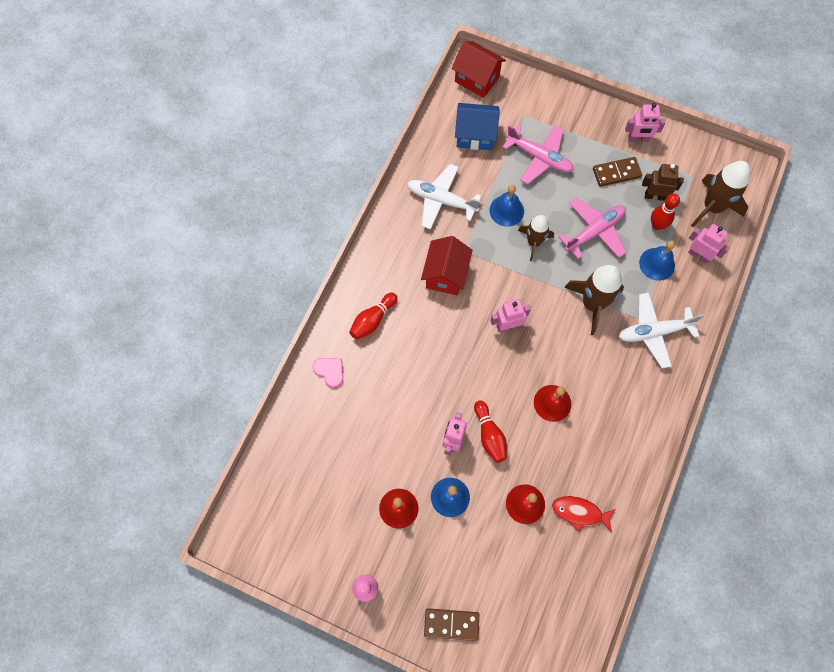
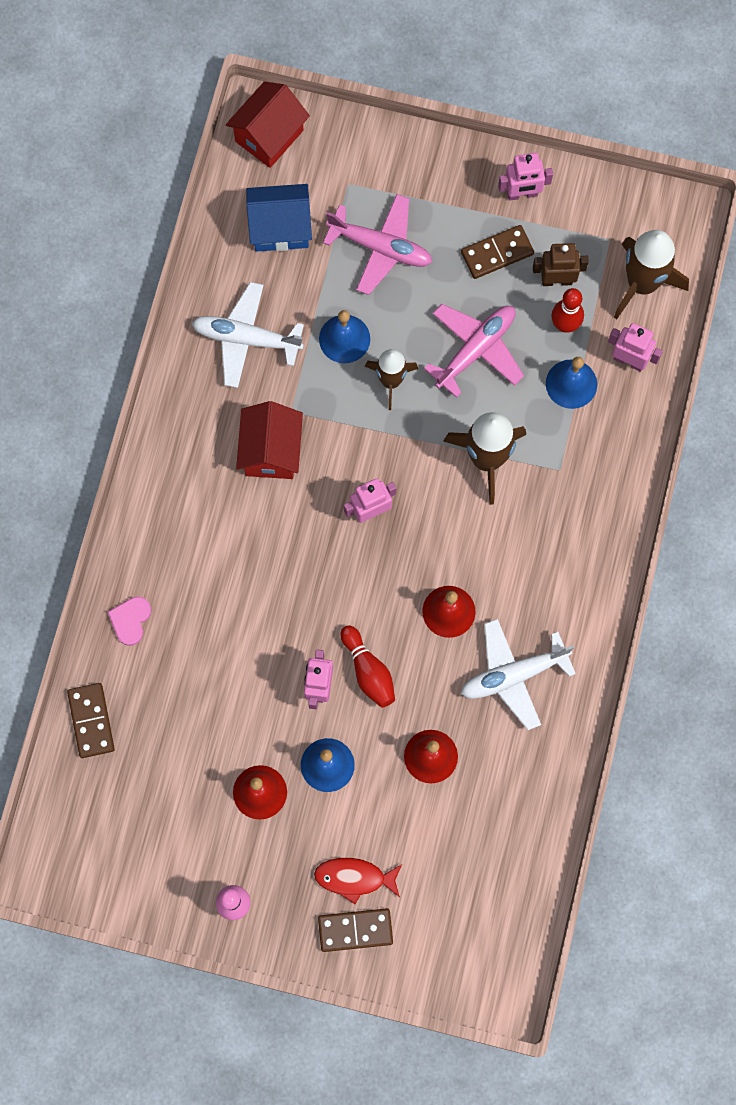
camera: 10 degrees left, 5 degrees up
(289, 436) = (91, 721): none -> brown domino
(330, 371) = (130, 620): pink heart -> pink heart turned 105 degrees counterclockwise
(373, 320) = (178, 536): red bowling pin -> none
(477, 79) = (269, 136): red house -> red house turned 75 degrees counterclockwise
(579, 512) = (505, 755): red fish -> red fish (354, 878)
(654, 332) = (578, 485): white plane -> white plane (513, 675)

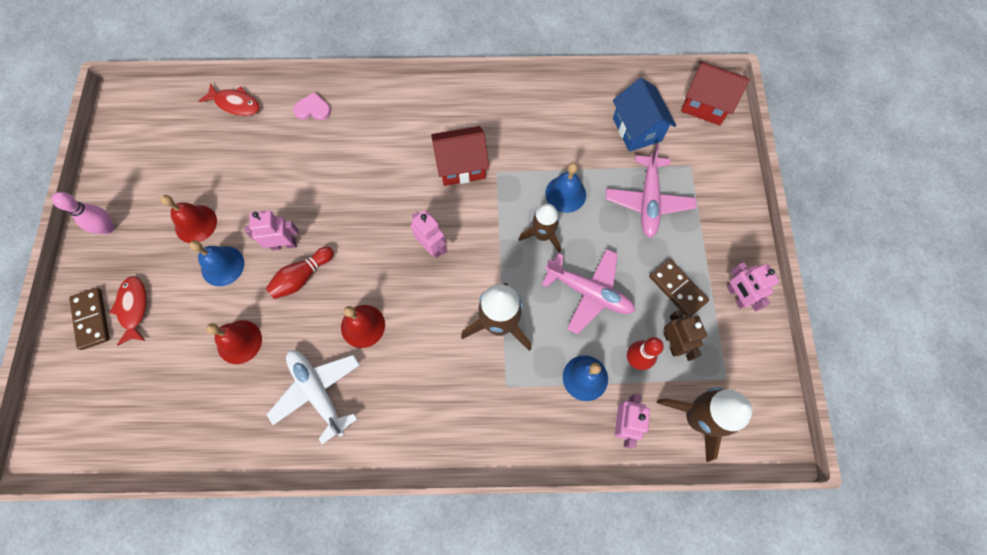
camera: 75 degrees right, 5 degrees down
(91, 721) = (235, 104): brown domino -> red fish
(246, 339) = (543, 129): white plane -> none

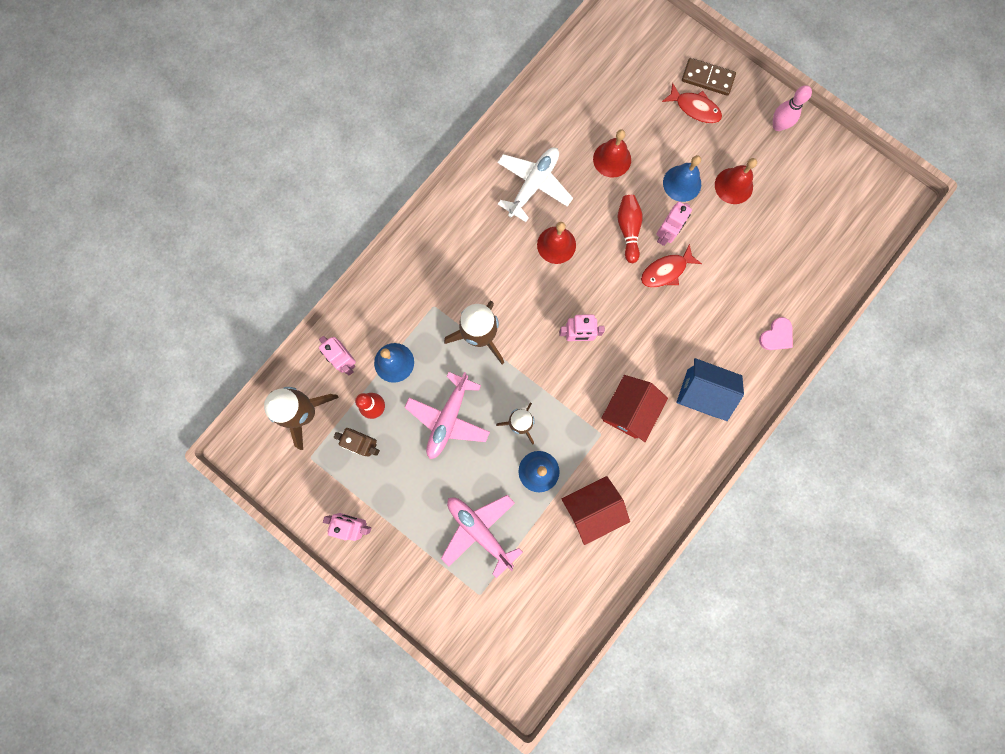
camera: 130 degrees right, 10 degrees up
(235, 104) = (829, 280): red fish -> red fish (666, 271)
(318, 392) = (533, 185): white plane -> white plane turned 60 degrees counterclockwise
(589, 292) = (448, 418): pink plane -> pink plane turned 45 degrees counterclockwise
(636, 129) = (547, 582): blue house -> blue house (701, 393)
(677, 289) = (396, 485): brown domino -> none
(705, 105) = (522, 666): red house -> red house (591, 508)

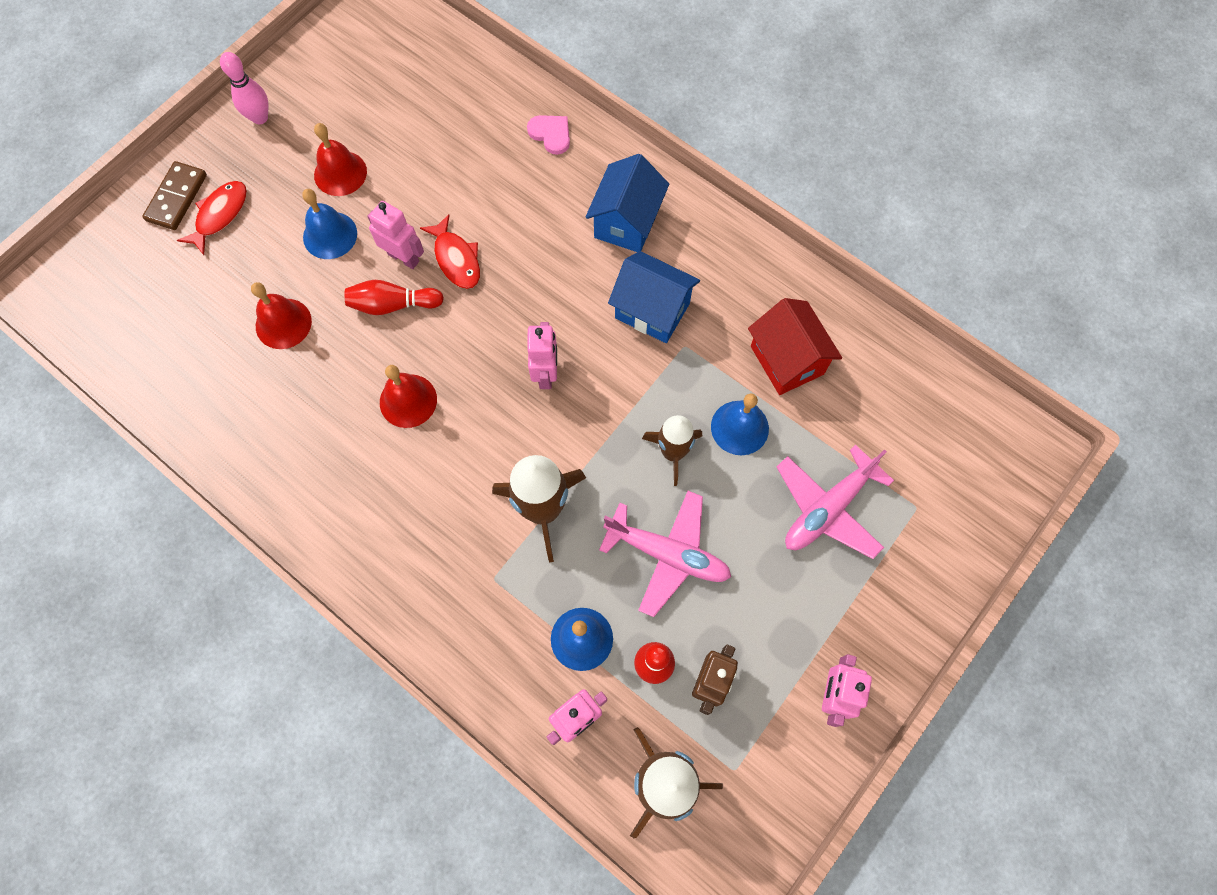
camera: 90 degrees left, 10 degrees down
(533, 185) = (312, 431): white plane -> none
(628, 411) = (652, 311): red house -> blue house

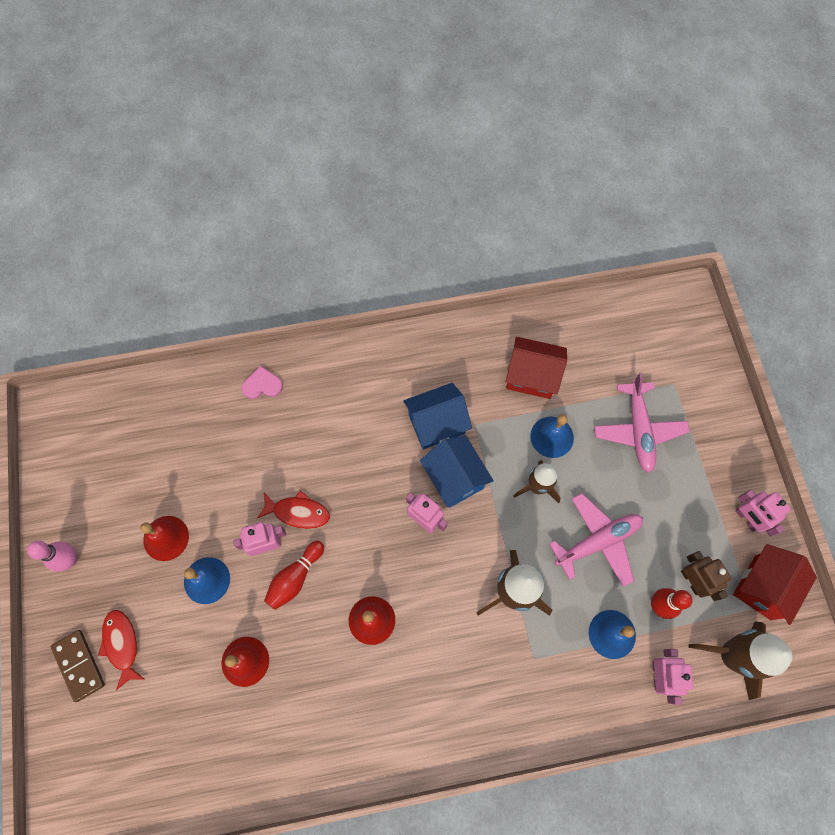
camera: 50 degrees left, 0 degrees up
(626, 222) = (364, 391): blue house -> blue house (454, 478)
(768, 766) = (762, 587): none -> red house

